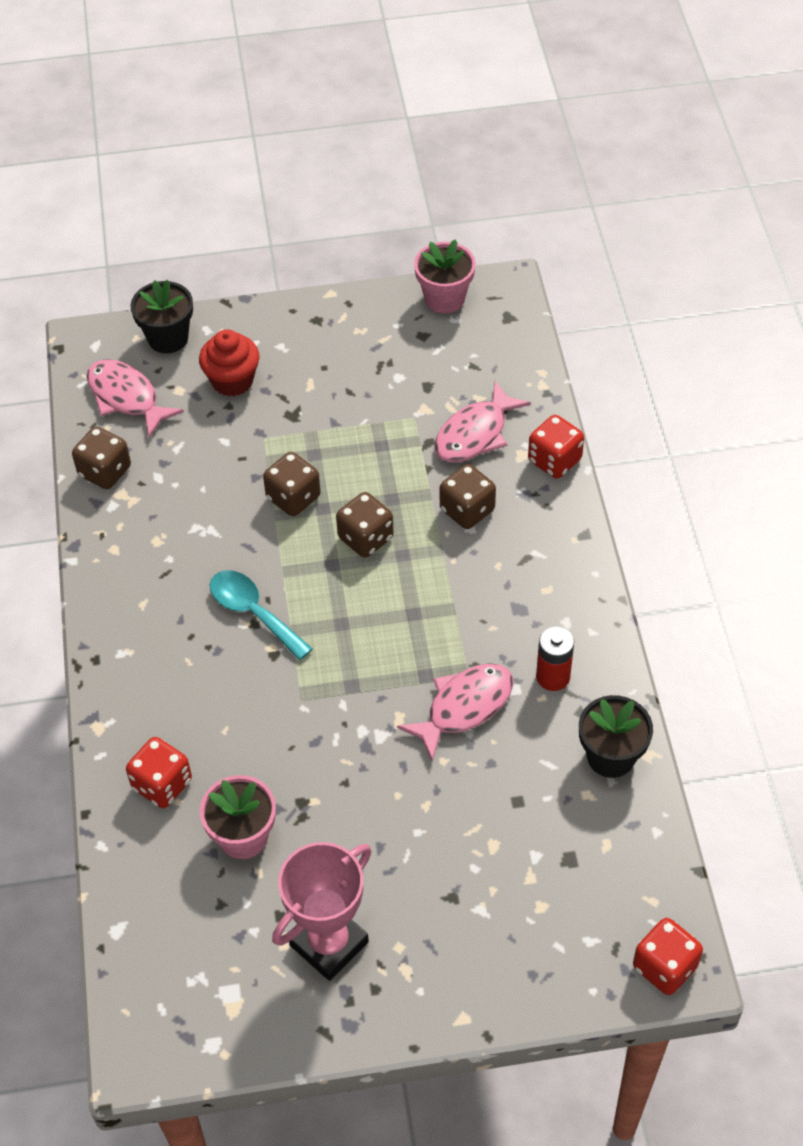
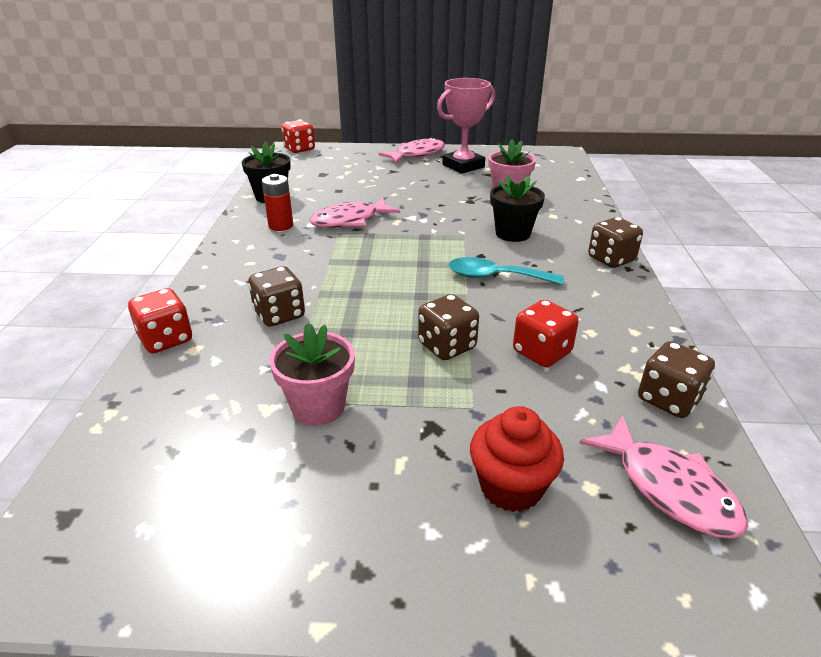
camera: 170 degrees left, 20 degrees down
(162, 784) = (562, 214): red dice -> red dice (541, 352)
(168, 338) = (624, 585): black flower pot -> black flower pot (512, 233)
(253, 612) = (495, 277): turquoise spoon -> turquoise spoon turned 135 degrees clockwise
(365, 538) = (384, 308): brown dice -> brown dice (611, 259)
(444, 298) = (133, 572): pink flower pot -> pink flower pot (318, 407)
(475, 434) = (226, 374): pink fish -> pink fish (417, 154)

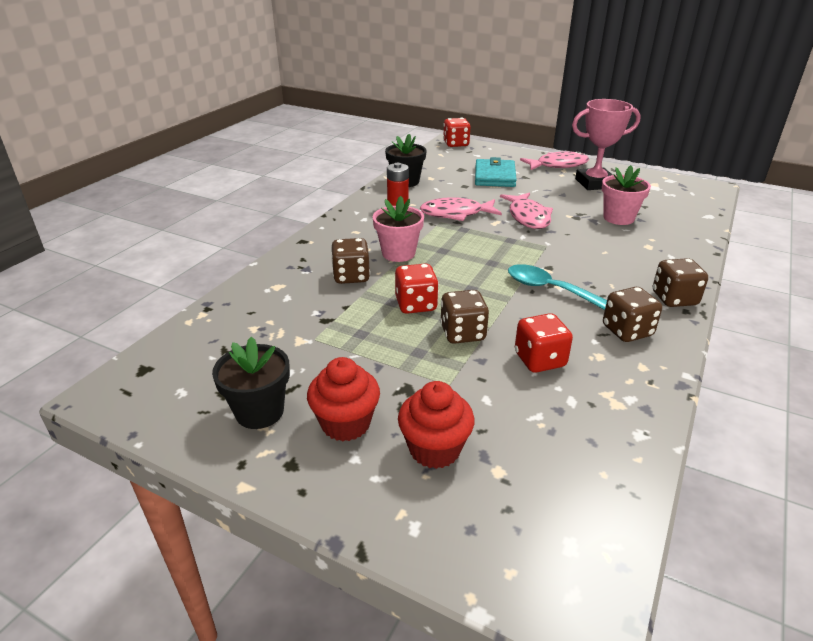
camera: 25 degrees right, 0 degrees up
(166, 339) = (264, 275): red dice -> red dice (416, 305)
(318, 407) = (335, 350): pink flower pot -> pink flower pot (398, 253)
(363, 175) = (495, 176): none -> turquoise wallet
(392, 493) = (346, 423): none -> red cupcake
(512, 233) = (594, 254): black flower pot -> black flower pot (259, 412)
(668, 399) = (625, 430): brown dice -> brown dice (627, 331)
(668, 488) = (564, 495): pink fish -> pink fish (528, 217)

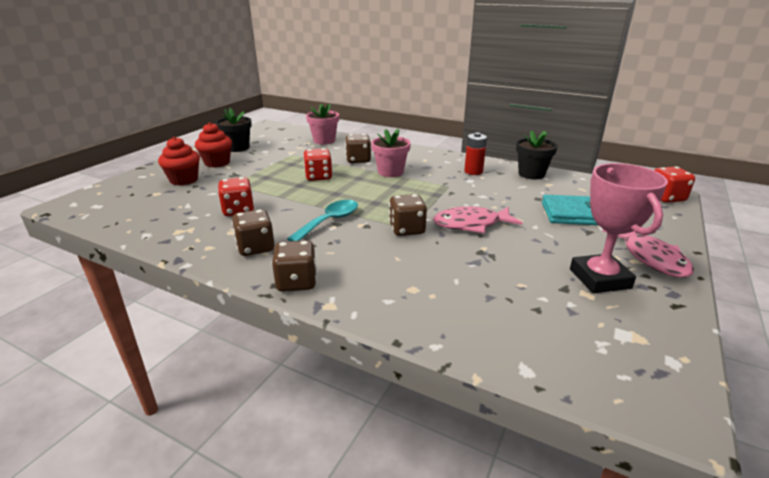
camera: 90 degrees right, 5 degrees down
(456, 214) = (467, 192): pink fish -> none
(462, 333) = (280, 189): brown dice -> brown dice (407, 229)
(618, 218) = (487, 280): pink flower pot -> pink flower pot (324, 141)

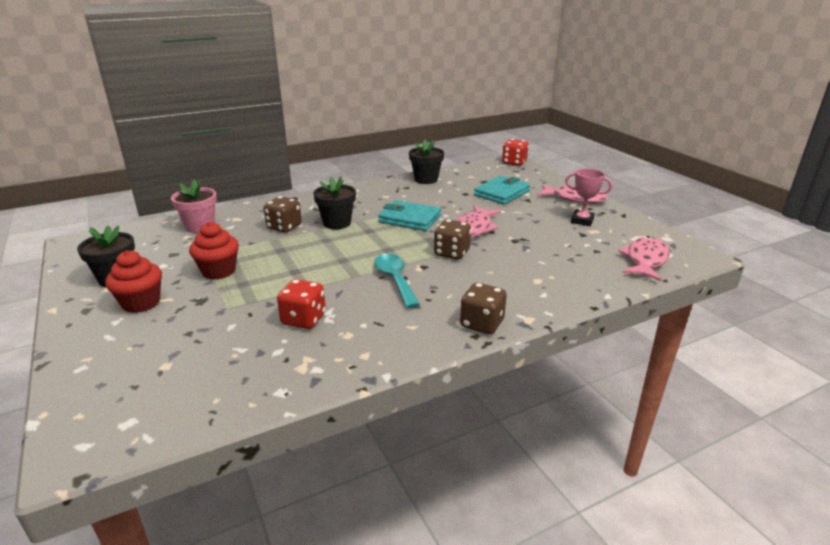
camera: 55 degrees left, 0 degrees up
(184, 180) = (157, 337): red cupcake -> red cupcake (219, 271)
(256, 248) = (399, 328): brown dice -> none
(318, 177) = (291, 257): red dice -> none
(390, 172) = (337, 223): pink flower pot -> black flower pot
(442, 193) = (410, 219): none -> turquoise wallet
(473, 171) = (390, 194): red battery -> none
(571, 356) = (645, 260): none -> pink fish
(599, 279) = (582, 221): pink trophy -> pink trophy, size x0.64

